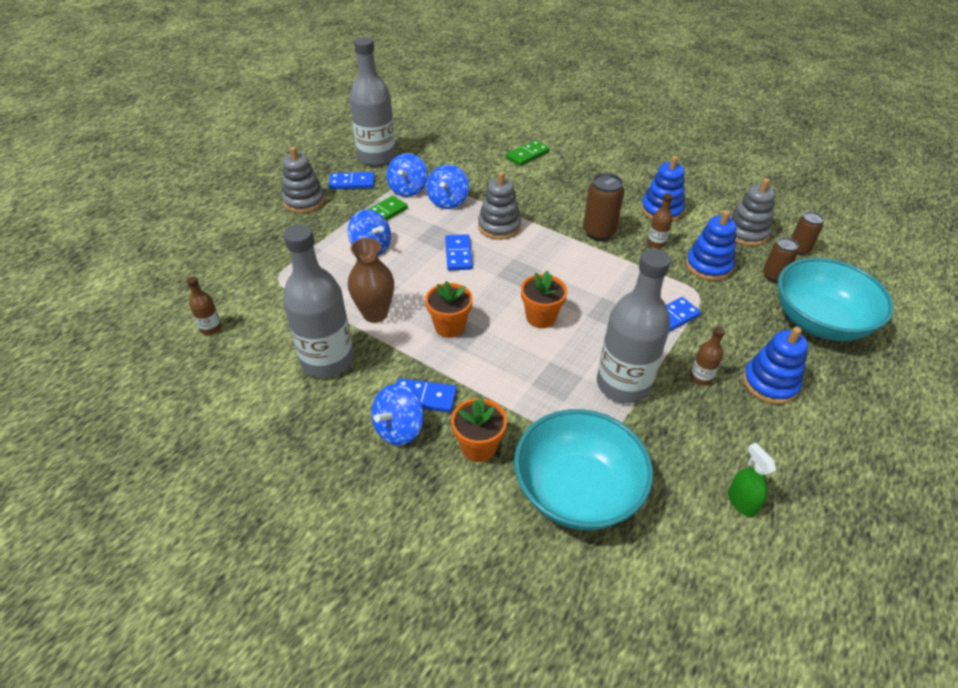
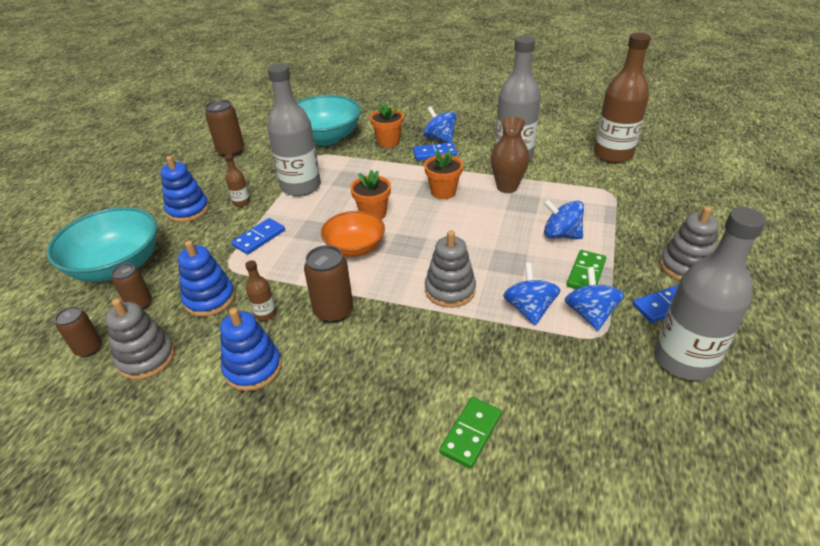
camera: 165 degrees right, 5 degrees down
(211, 328) = (613, 154): brown bottle -> brown bottle, size x2.36
(399, 429) = (440, 139): blue spinning top -> blue spinning top turned 60 degrees counterclockwise
(458, 254) = (474, 249): blue domino -> none
(570, 282) = (355, 248): none -> orange bowl
(741, 502) = (231, 152): green spray bottle -> brown can

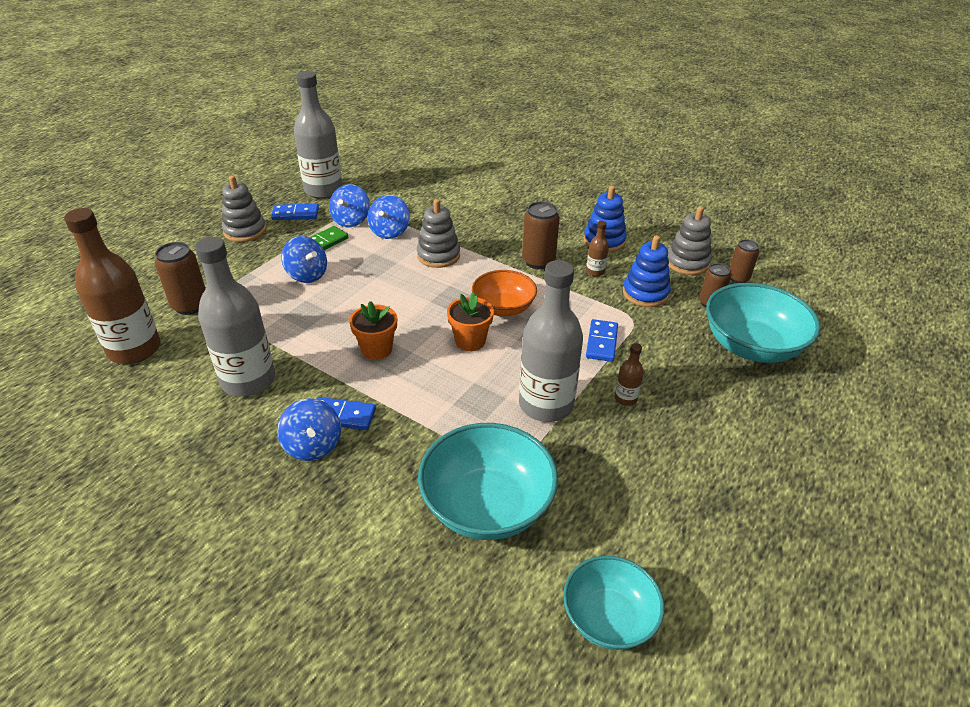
camera: 165 degrees left, 0 degrees up
(188, 210) = (695, 404): blue stacking toy -> none
(231, 152) = (653, 517): brown can -> brown can (190, 305)
(258, 119) = (608, 618): none -> turquoise bowl
(259, 238) = (602, 342): blue domino -> blue domino turned 45 degrees counterclockwise
(388, 141) = (391, 463): orange flower pot -> none
(471, 433) = (475, 189): green domino -> none
(507, 187) = (303, 337): brown vase -> none

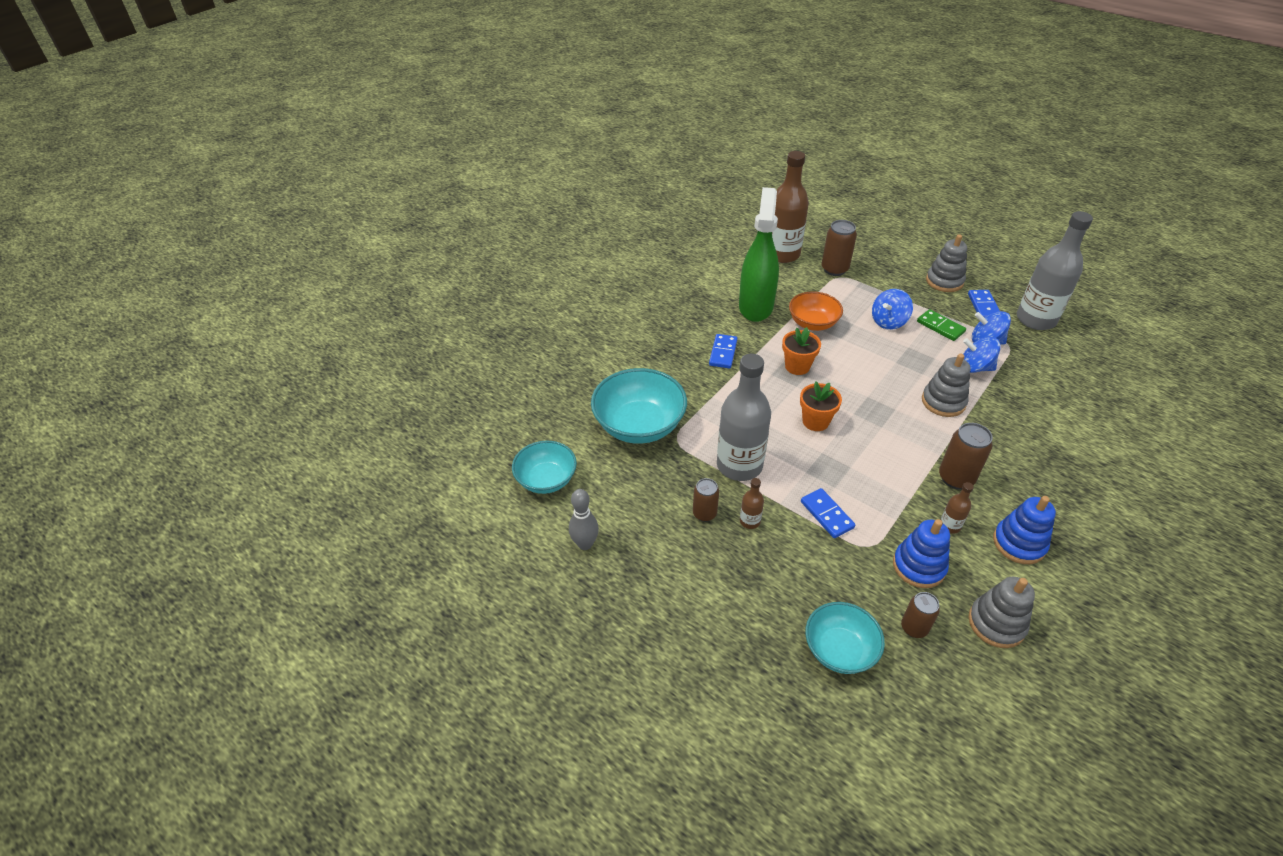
camera: 95 degrees right, 5 degrees up
(248, 380) = (756, 306): grey bottle -> green spray bottle
(313, 445) = (695, 341): blue spinning top -> none
(503, 308) = (867, 446): orange bowl -> orange bowl (813, 323)
(602, 342) = (826, 515): blue domino -> blue domino turned 45 degrees clockwise
(706, 555) = (585, 544): none -> grey bowling pin
(738, 278) = (976, 674): brown can -> brown can (704, 513)
(751, 346) = (839, 649): turquoise bowl -> turquoise bowl, size x0.64

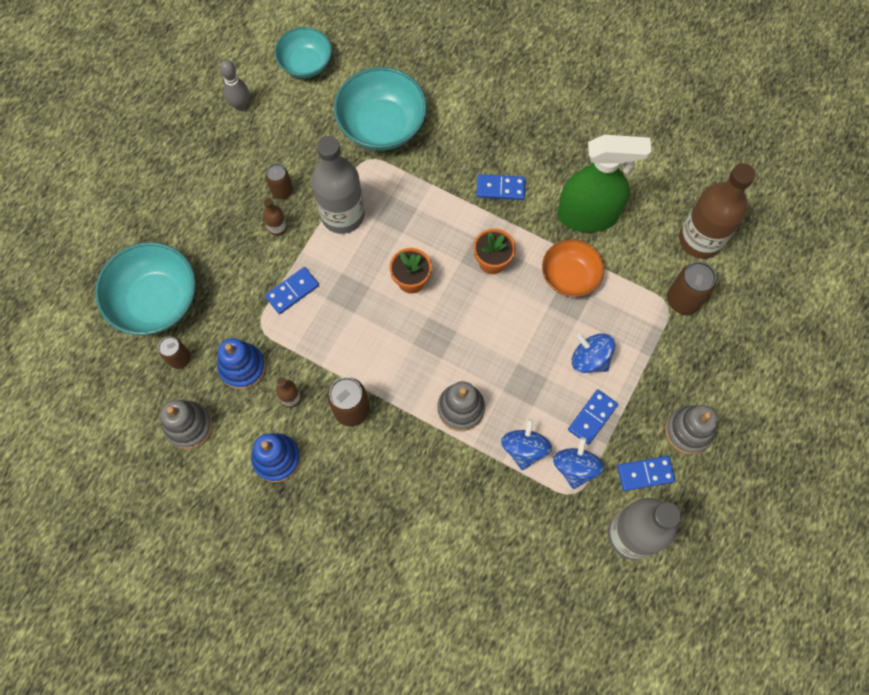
camera: 80 degrees right, 25 degrees up
(839, 649) = (156, 301): turquoise bowl -> turquoise bowl, size x1.57
(940, 327) = (592, 417): green domino -> blue domino

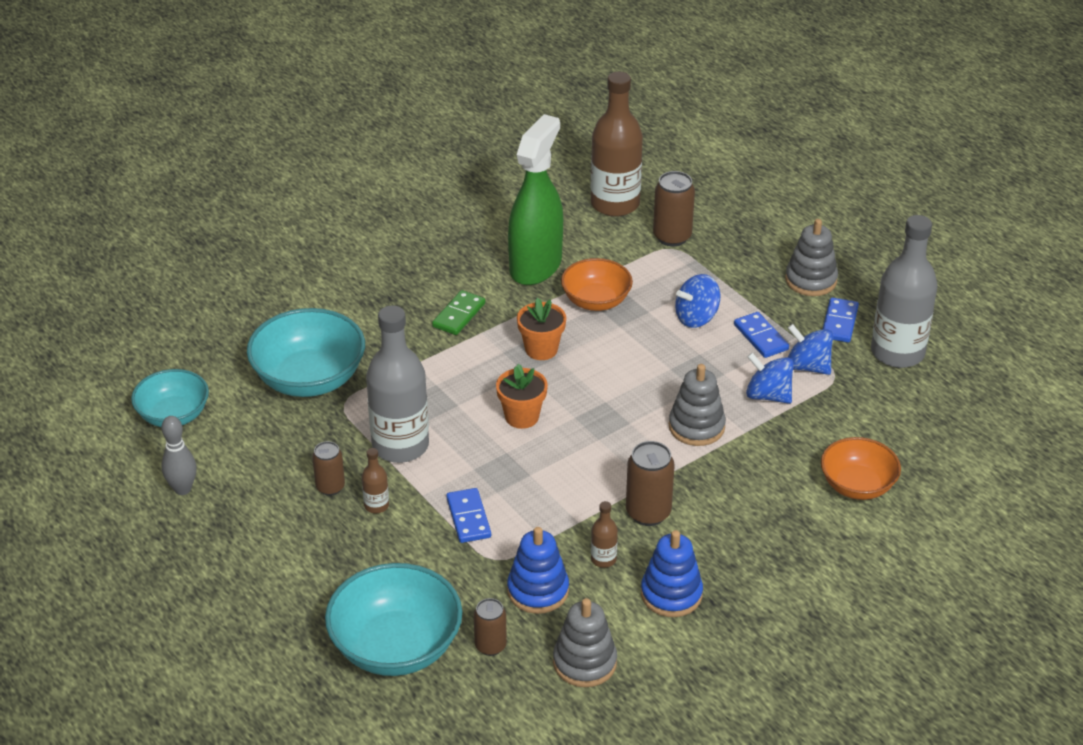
camera: 65 degrees left, 30 degrees down
(452, 555) = (857, 485): none -> orange bowl
(500, 188) = (459, 315): blue domino -> green domino

